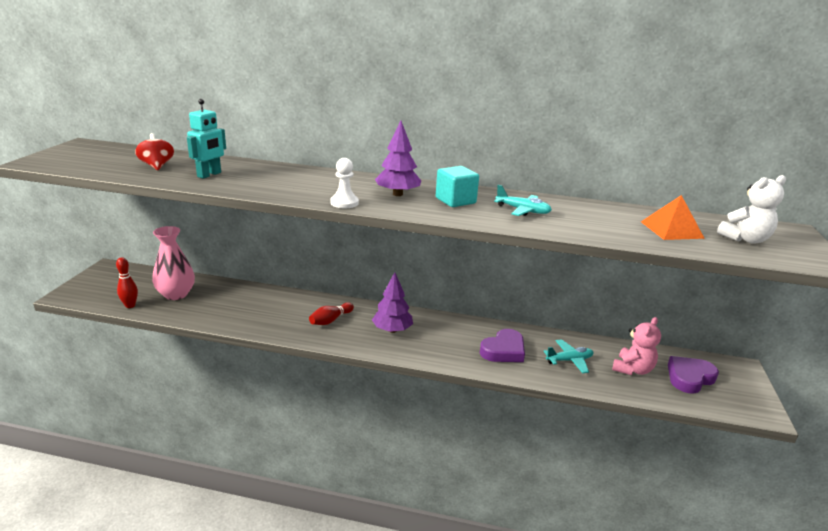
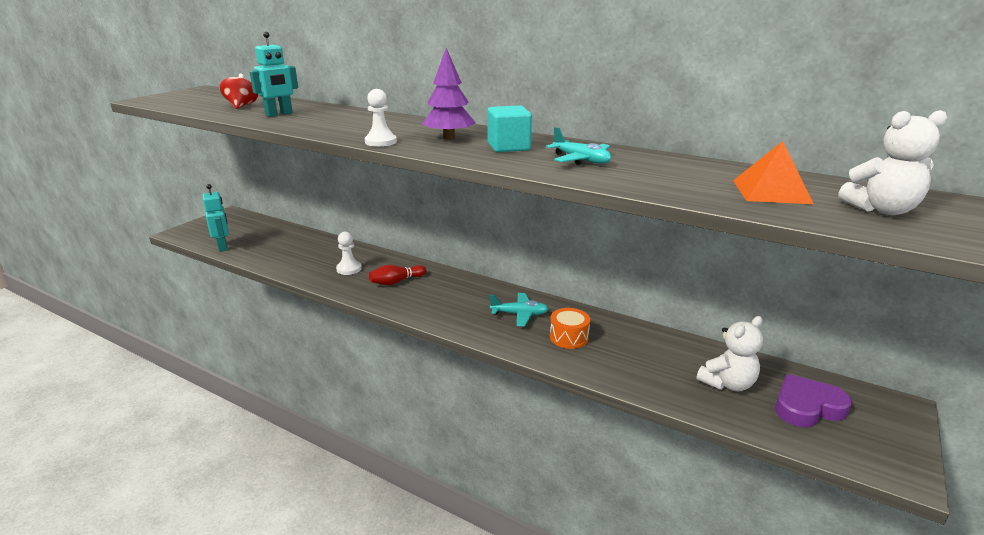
camera: 20 degrees right, 0 degrees up
(130, 305) = (223, 247): red bowling pin -> turquoise robot
(176, 294) = (269, 242): pink vase -> none
(277, 313) = (349, 269): none -> white pawn
(392, 330) = (454, 299): purple tree -> none
(503, 350) = (569, 337): purple heart -> orange drum
(569, 360) = (646, 360): turquoise plane -> turquoise plane (519, 314)
(632, 369) = (727, 383): pink teddy bear -> white teddy bear

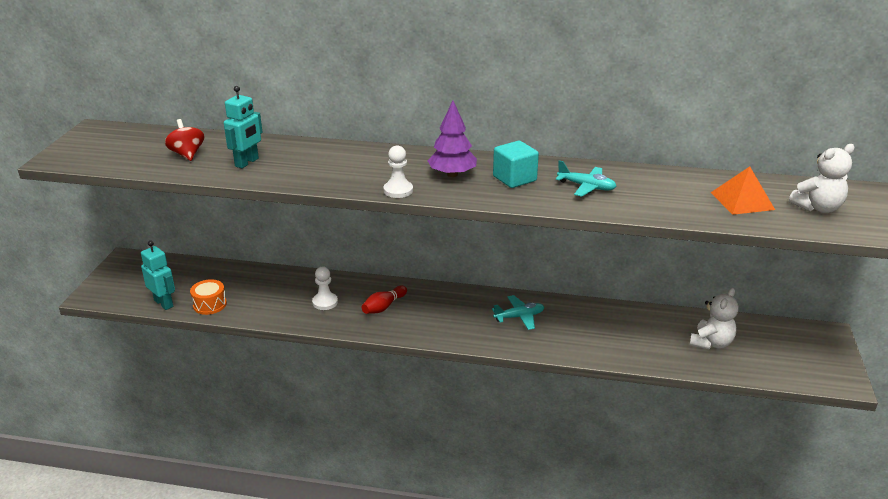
camera: 20 degrees left, 5 degrees up
(569, 337) = (573, 330): orange drum -> orange drum (210, 304)
(807, 406) = (771, 348): purple heart -> none

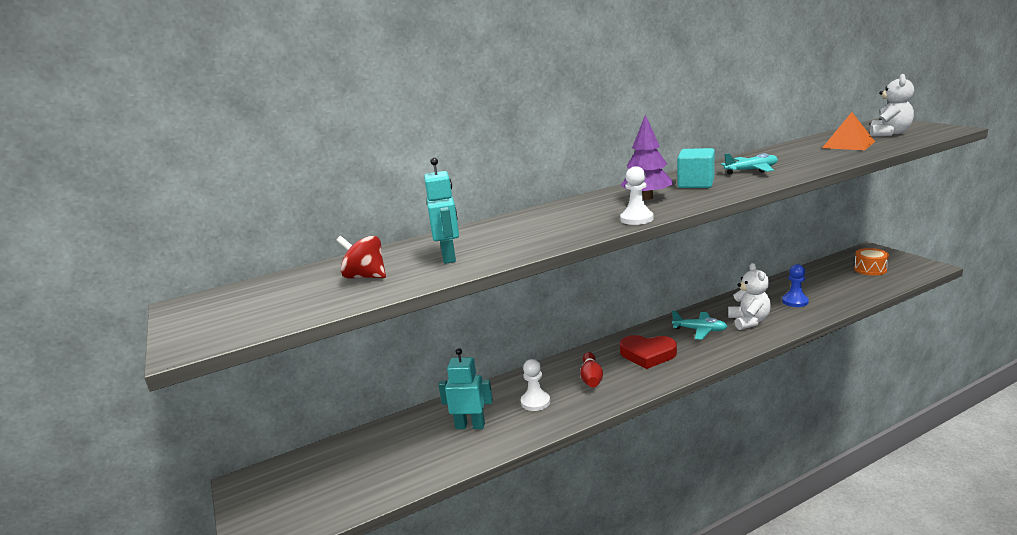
camera: 35 degrees left, 10 degrees down
(164, 303) = (367, 496): turquoise robot -> turquoise robot (470, 426)
(210, 304) = (423, 467): orange drum -> orange drum (870, 269)
(448, 313) = (647, 354): none -> red heart
(519, 317) = (700, 330): turquoise plane -> turquoise plane turned 75 degrees clockwise
(642, 338) = (795, 301): none -> blue pawn
(711, 343) = (833, 283): white teddy bear -> white teddy bear (749, 321)

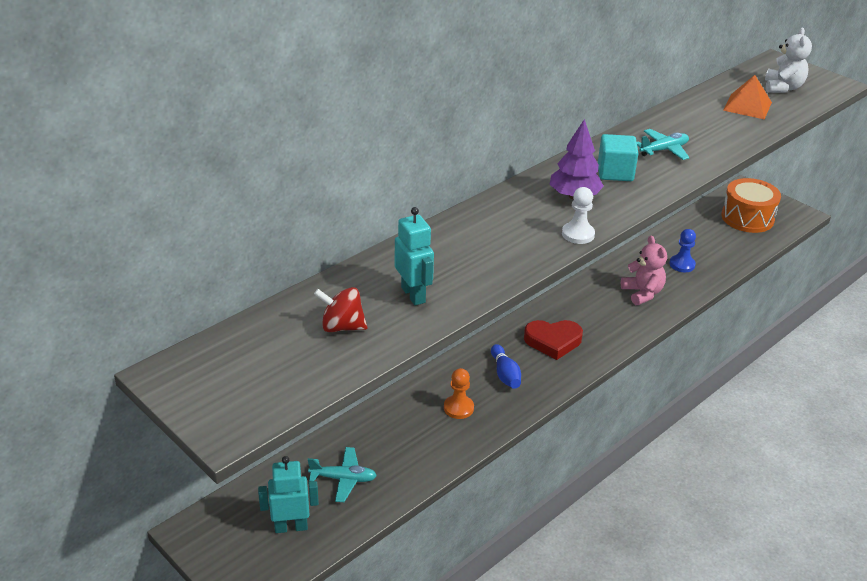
camera: 20 degrees left, 15 degrees up
(470, 426) = (402, 441): turquoise robot -> turquoise robot (291, 527)
(535, 402) = (458, 408): white pawn -> orange pawn
(591, 378) = (505, 374): red bowling pin -> blue bowling pin
(700, 330) = (597, 307): turquoise plane -> turquoise plane (343, 479)
(749, 321) = (642, 293): white teddy bear -> pink teddy bear
(870, 269) = (747, 218): orange drum -> orange drum, size x1.69

